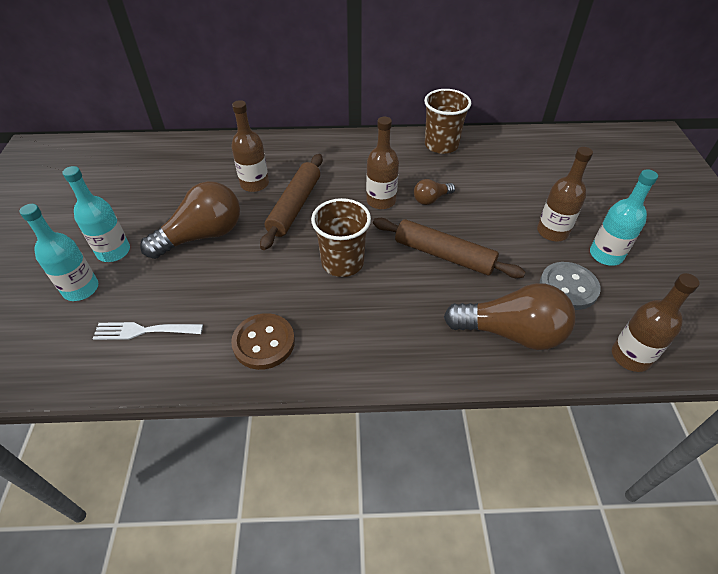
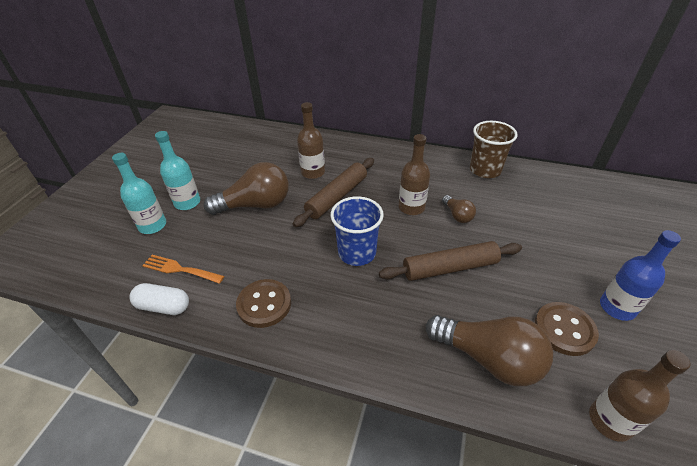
camera: 20 degrees right, 5 degrees down
(144, 331) = (180, 269): white fork -> orange fork
(144, 377) = (163, 306): none -> white capsule
(342, 262) = (357, 253): brown cup -> blue cup
(431, 199) = (457, 215): brown light bulb -> brown light bulb turned 105 degrees counterclockwise
(444, 255) = (450, 268): brown rolling pin -> brown rolling pin turned 60 degrees counterclockwise
(552, 232) = (566, 271): brown bottle -> none
(568, 287) = (564, 329): grey button -> brown button
(606, 255) = (617, 307): turquoise bottle -> blue bottle

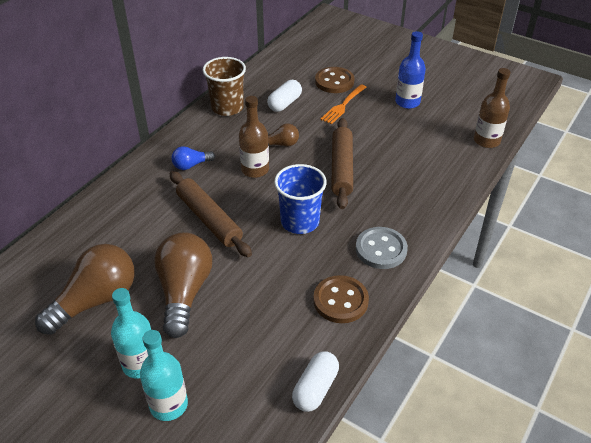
camera: 75 degrees left, 0 degrees up
(180, 269) = (264, 373): orange fork -> orange fork (343, 105)
(313, 172) = (152, 231): brown bottle -> none
(341, 325) = (381, 249): none -> grey button
(396, 171) = (191, 165): none -> blue light bulb
(488, 358) = (433, 176): brown light bulb -> brown light bulb (96, 300)
(522, 203) = (284, 103): none -> white capsule
(564, 329) = (418, 132): brown button -> brown button (334, 81)

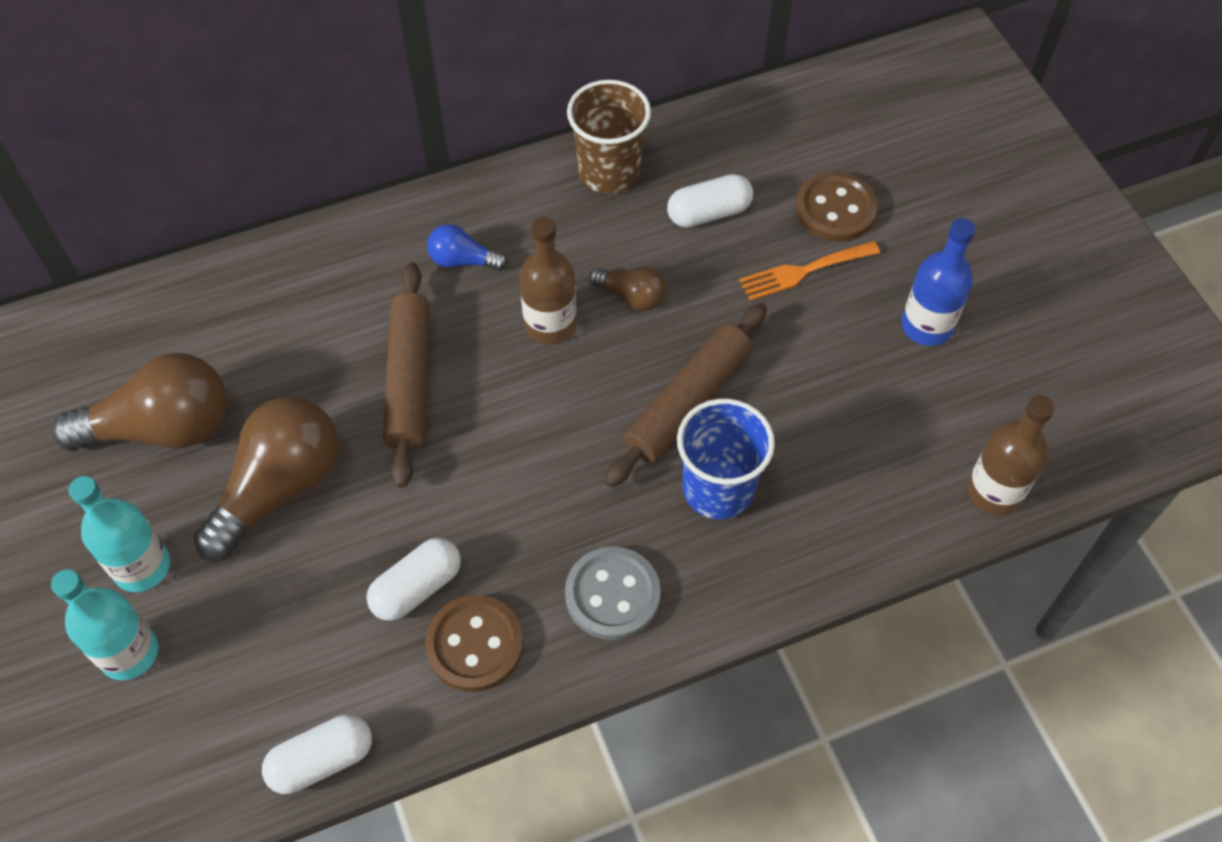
camera: 35 degrees right, 15 degrees up
(292, 294) = (417, 587): none -> white capsule
(300, 221) = (535, 466): blue cup -> blue cup (718, 489)

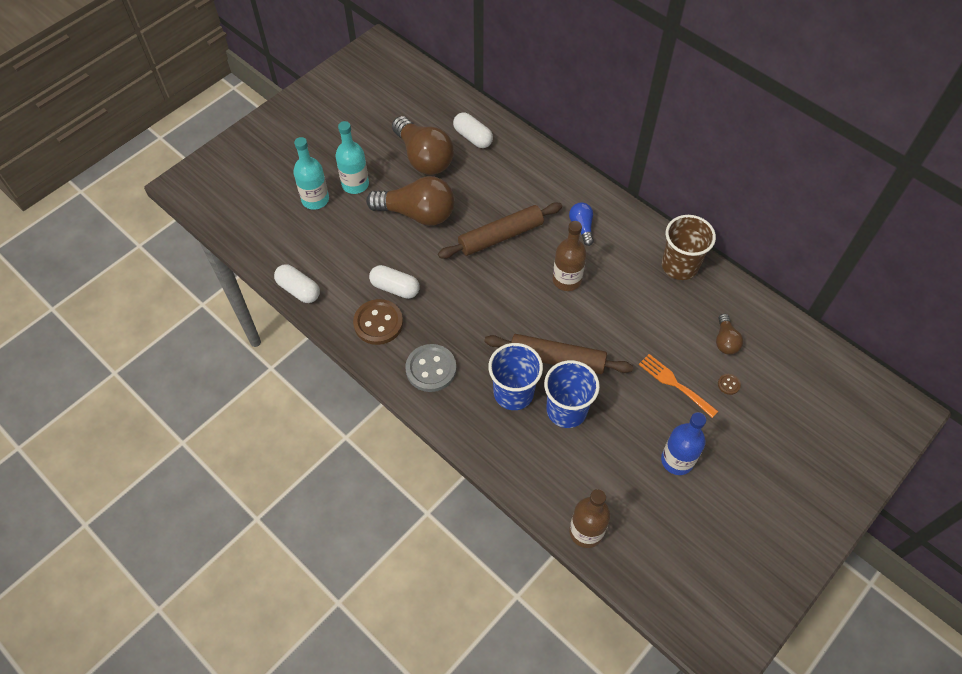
camera: 65 degrees right, 0 degrees up
(631, 296) = (606, 308): brown light bulb -> brown light bulb (725, 341)
(709, 213) = (684, 323): white capsule -> white capsule (473, 137)
(783, 428) = (566, 410): none -> blue cup
(835, 209) = (728, 384): brown button -> brown button, size x0.43

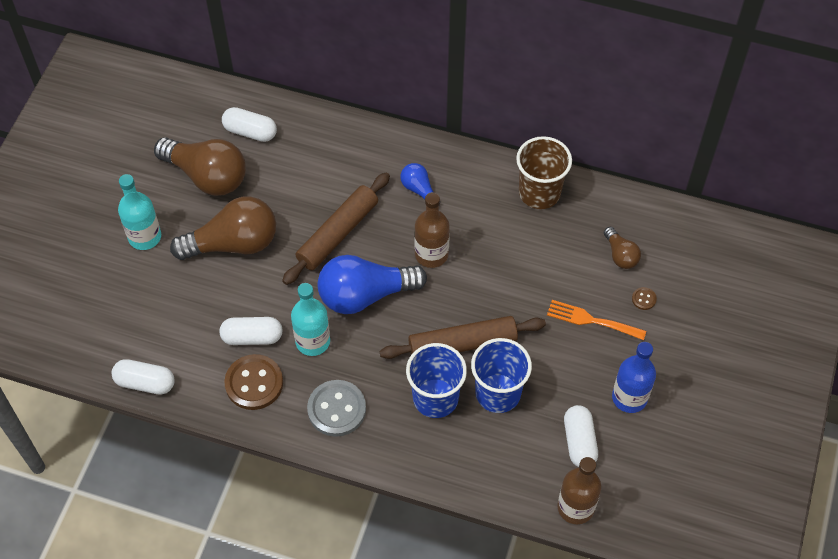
camera: 25 degrees left, 0 degrees up
(315, 199) = (108, 272): turquoise bottle -> turquoise bottle (313, 341)
(498, 290) = (365, 295): none -> blue light bulb
(615, 478) = (579, 442): none -> white capsule

